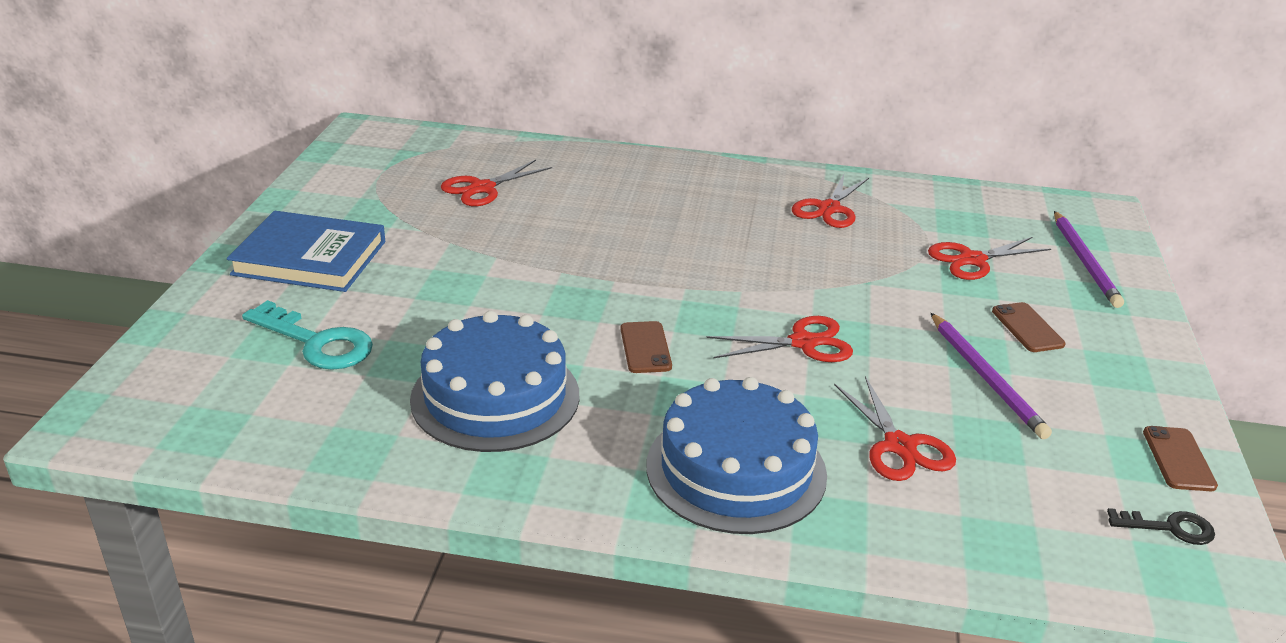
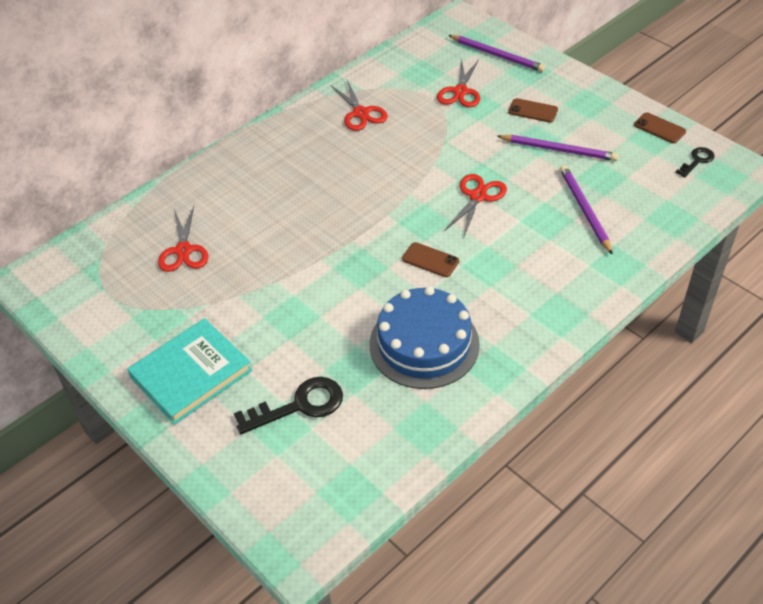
camera: 50 degrees left, 15 degrees up
(310, 258) = (191, 374): blue book -> turquoise book
(317, 342) = (299, 405): turquoise key -> black key
(736, 469) = (558, 277): blue cake -> none
(899, 446) = (584, 210): red scissors -> purple pencil

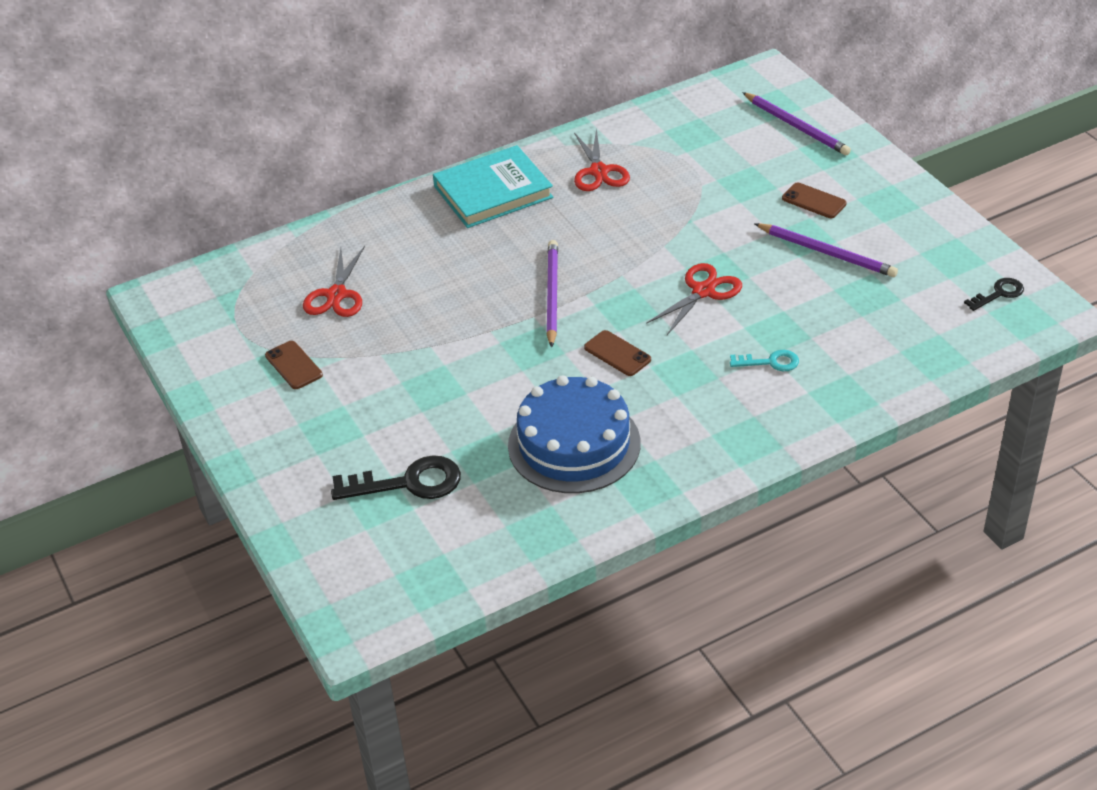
camera: 15 degrees right, 5 degrees down
(191, 374) = (301, 428): turquoise book -> turquoise book (493, 192)
(460, 91) = (732, 164): red scissors -> none
(551, 245) = (770, 362): none -> turquoise key
(584, 210) = (829, 328): purple pencil -> purple pencil (552, 295)
(659, 128) = (968, 247): brown phone -> brown phone (293, 365)

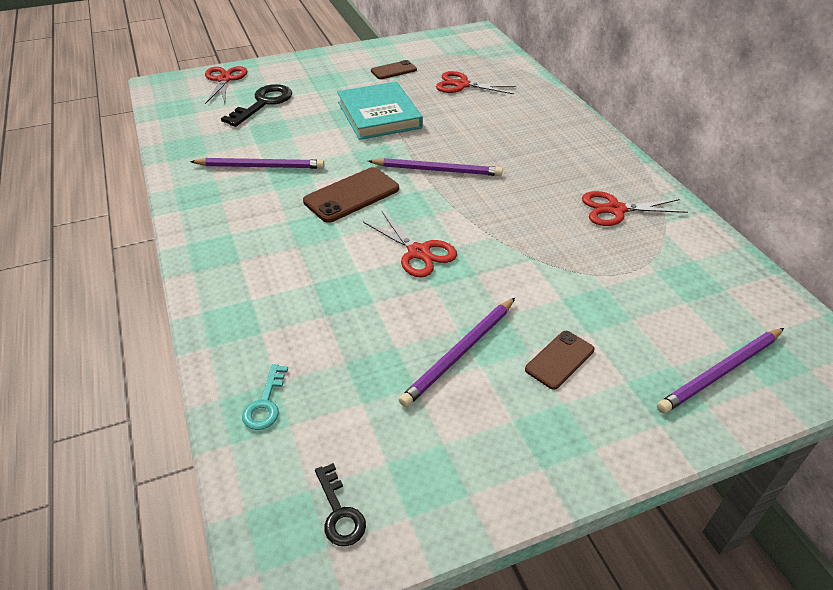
camera: 95 degrees right, 0 degrees up
(334, 549) = (224, 80): none -> red scissors
(408, 483) = (263, 103): black key -> black key turned 150 degrees counterclockwise
(493, 192) = (583, 152): turquoise book -> turquoise book (379, 115)
(574, 444) = (260, 166): blue cake -> purple pencil
(617, 354) = (351, 195): brown phone -> brown phone, size x1.62
(770, 362) = (302, 280): turquoise key -> turquoise key (265, 403)

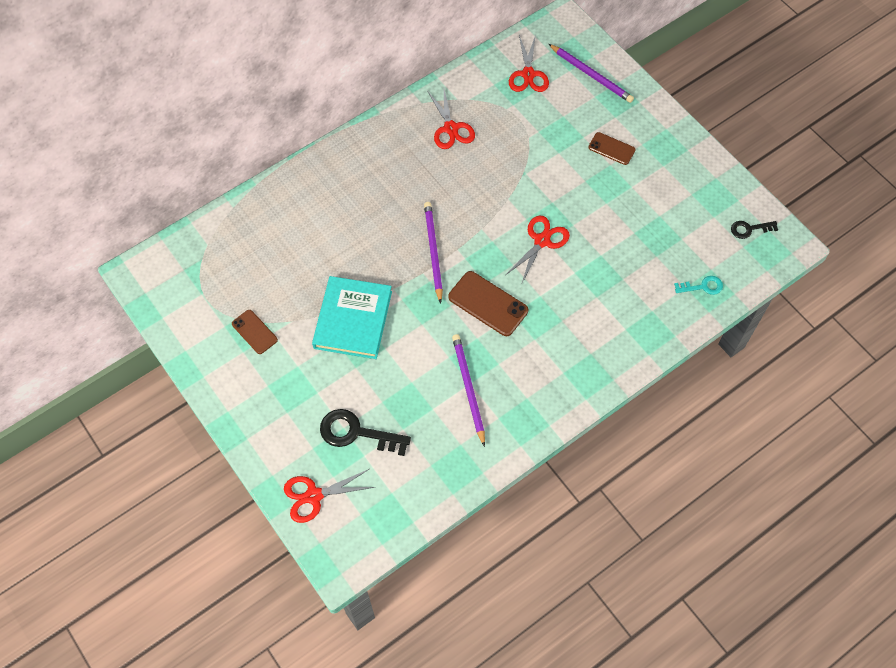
camera: 105 degrees left, 20 degrees up
(339, 512) = (749, 229): black key -> black key turned 150 degrees counterclockwise
(379, 115) = (353, 320): turquoise book -> turquoise book turned 45 degrees counterclockwise
(460, 352) = (625, 198): purple pencil -> none
(462, 85) = (274, 262): red scissors -> red scissors (528, 74)

